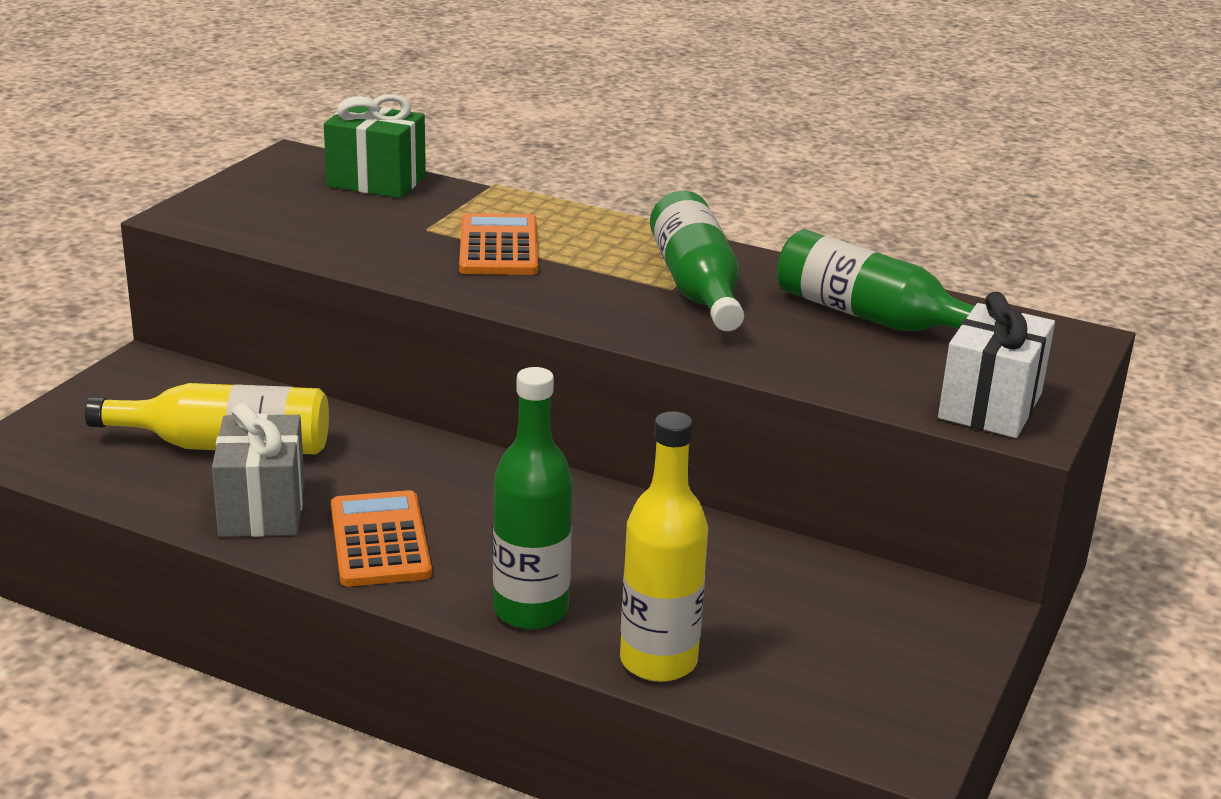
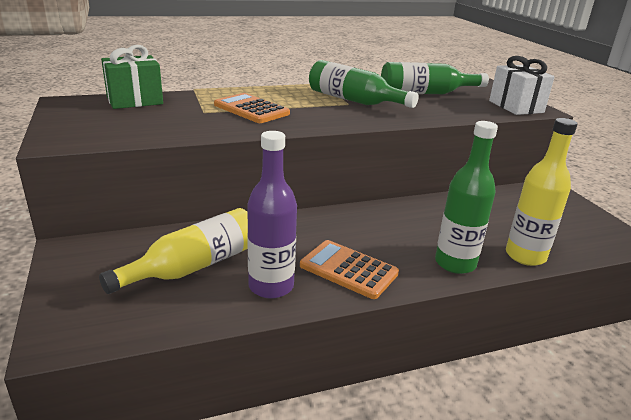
camera: 45 degrees left, 0 degrees up
(262, 509) = (271, 286): grey gift -> purple bottle

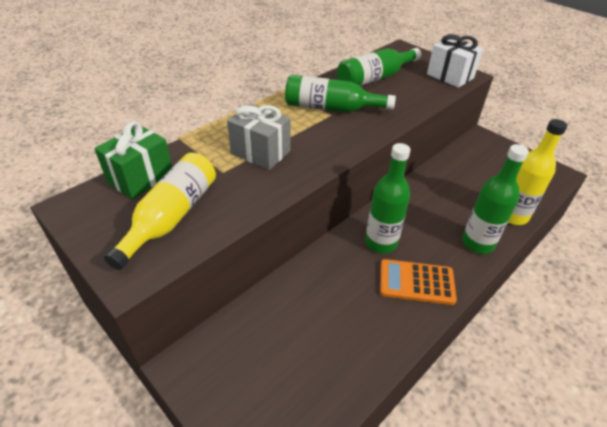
camera: 25 degrees left, 15 degrees up
(194, 266) = (305, 333): yellow bottle -> yellow bottle (172, 217)
(251, 109) = (260, 152): orange calculator -> grey gift
(271, 286) = (378, 326): purple bottle -> none
(341, 231) = (381, 242): none -> green bottle

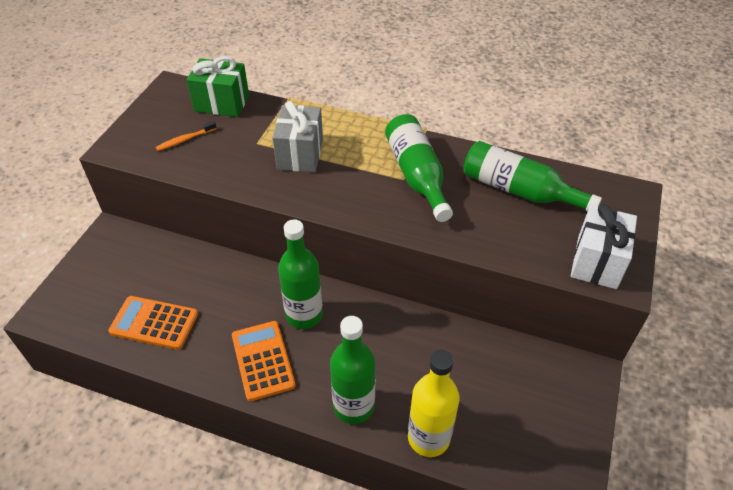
camera: 65 degrees right, 5 degrees up
(172, 217) = (185, 140): yellow bottle -> orange toothbrush
(338, 353) = (154, 323): none -> orange calculator

